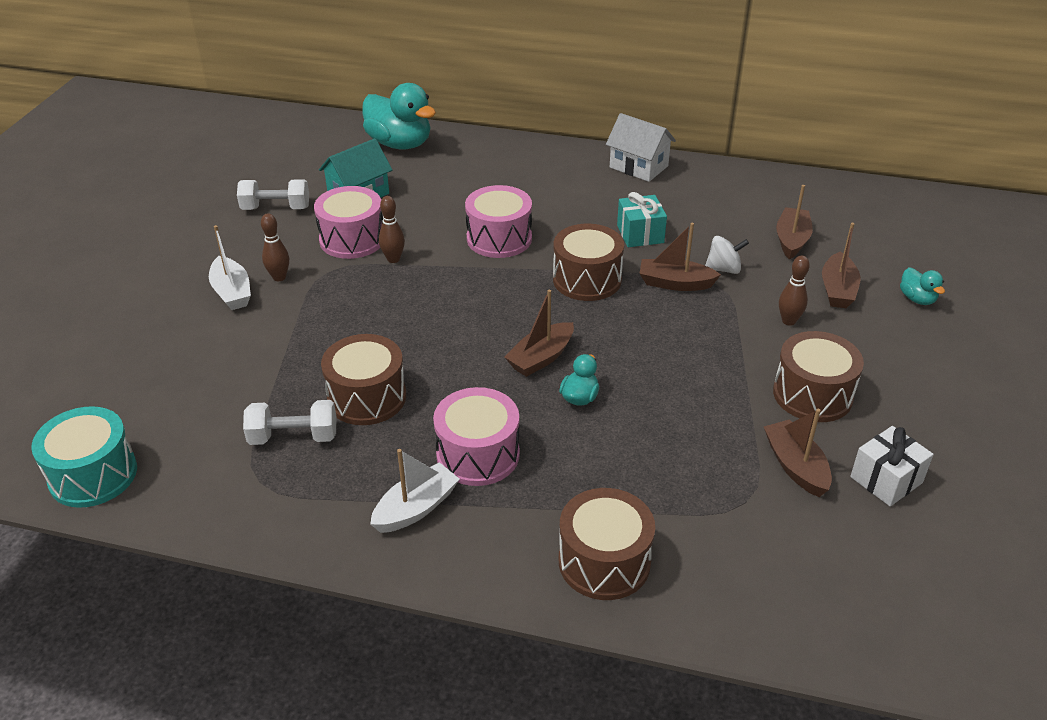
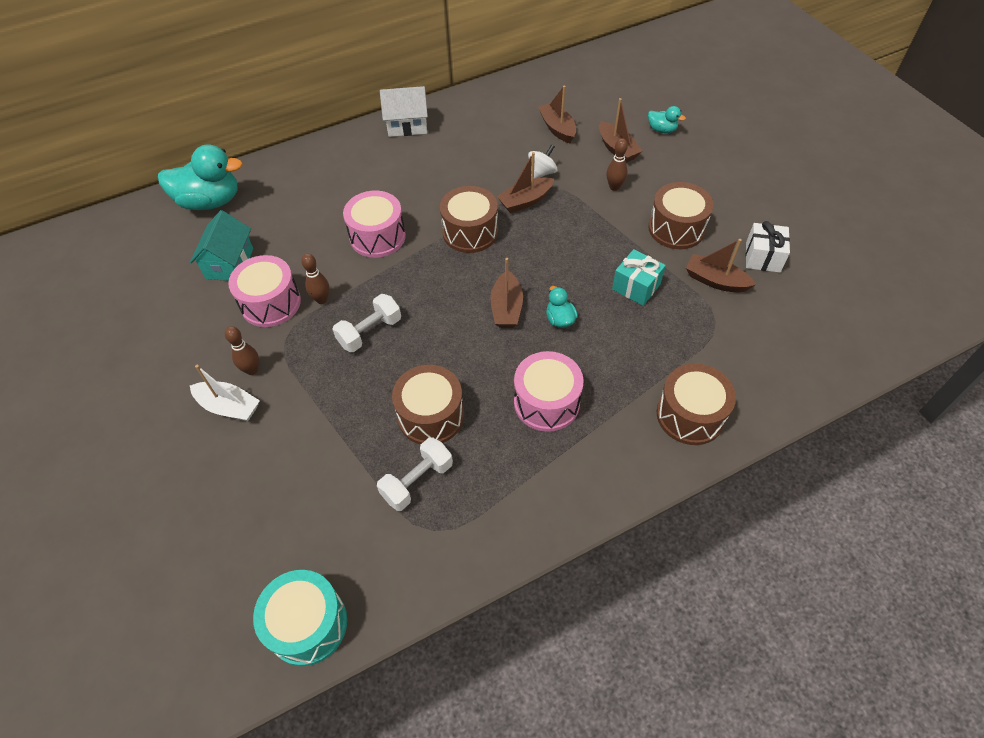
camera: 40 degrees left, 15 degrees up
(276, 208) = (175, 315): white dumbbell -> white dumbbell (370, 332)
(416, 508) = (553, 467): white boat -> none
(640, 234) = (465, 177): turquoise gift -> turquoise gift (636, 287)

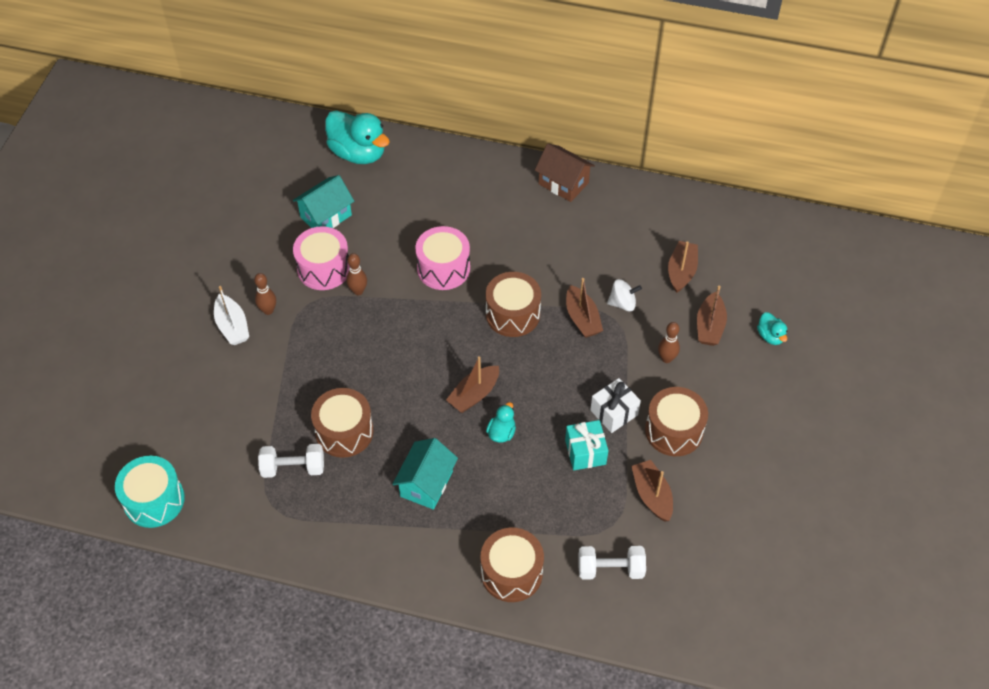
camera: 40 degrees right, 0 degrees up
(370, 332) = (365, 340): white dumbbell -> white dumbbell (610, 569)
(407, 125) = (563, 183): white house -> brown house
(525, 201) = (582, 318): brown boat -> brown boat turned 120 degrees counterclockwise
(546, 402) = (426, 484): pink drum -> turquoise house
(762, 257) = (714, 507): white gift -> white gift (614, 412)

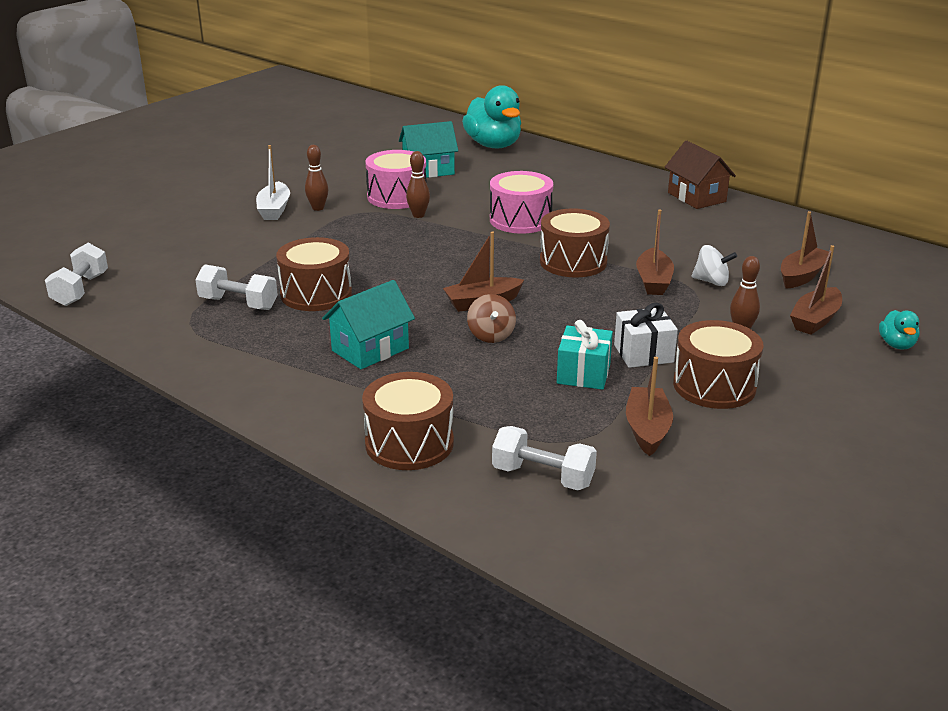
camera: 25 degrees right, 25 degrees down
(154, 500) = (80, 290): turquoise drum -> white dumbbell
(501, 433) = (491, 335): turquoise duck -> brown spinning top

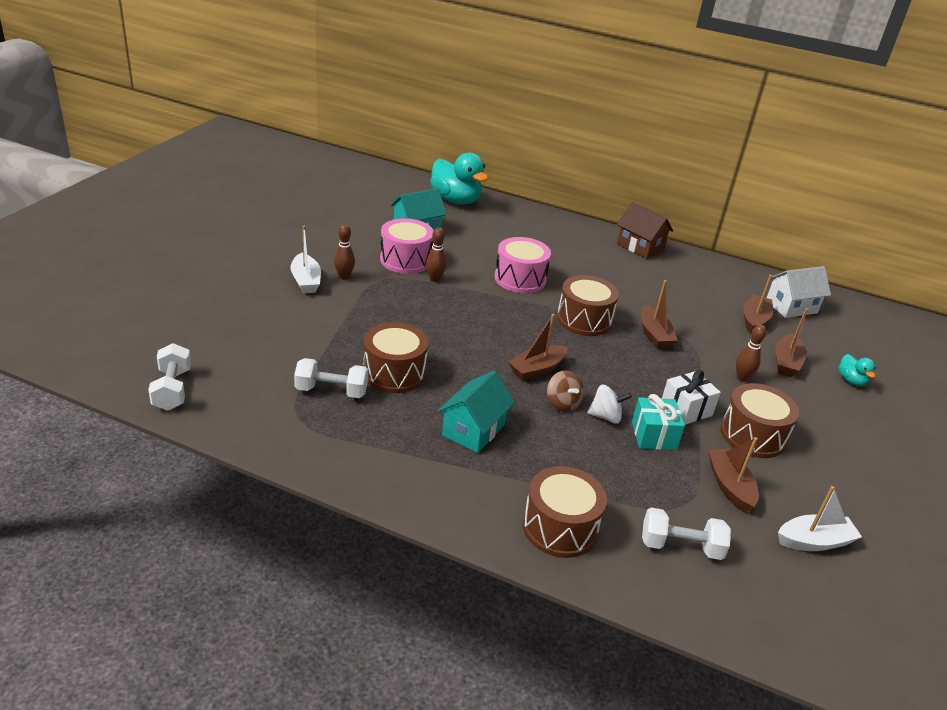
camera: 20 degrees left, 5 degrees up
(711, 281) = (695, 331): white spinning top -> white spinning top (605, 416)
(722, 493) = (814, 541): none -> white boat
(865, 266) = (791, 307): none -> white house

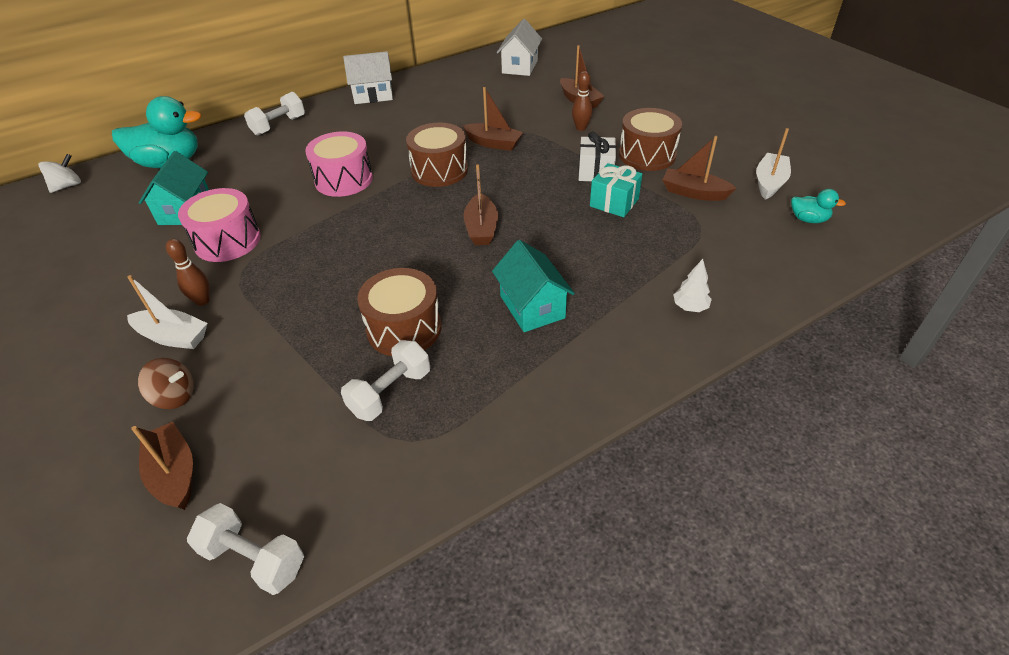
camera: 50 degrees left, 10 degrees up
(434, 279) = (283, 234): brown bowling pin -> none
(560, 527) = (690, 307): brown drum -> white tree
(562, 403) = (538, 234): brown spinning top -> brown spinning top (175, 396)
(605, 416) = (573, 217): white spinning top -> white spinning top (67, 186)
(640, 247) = (373, 95): brown house -> white house
(680, 546) = (744, 249): white dumbbell -> white dumbbell (279, 126)
(754, 320) = (520, 89): brown boat -> brown boat (174, 473)
(851, 380) = (620, 85): turquoise duck -> turquoise duck (808, 219)

